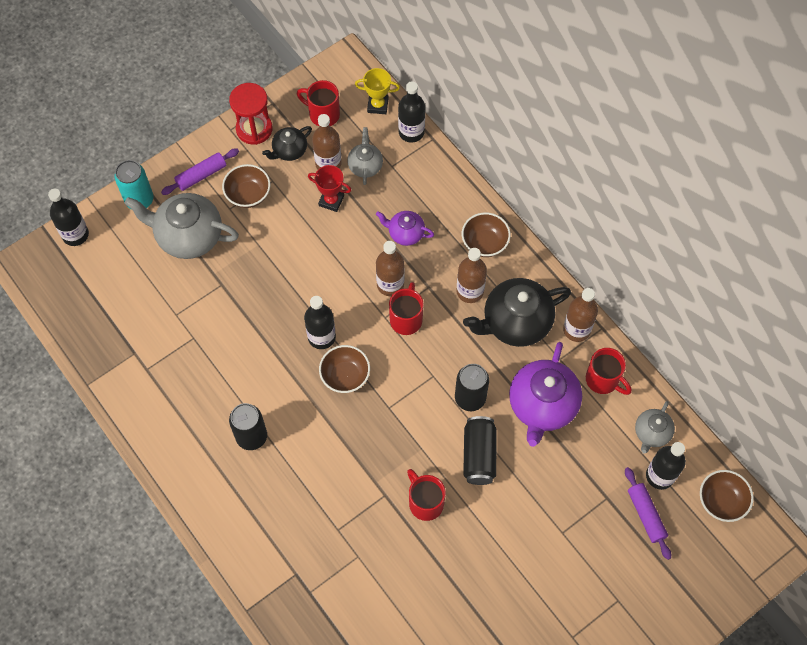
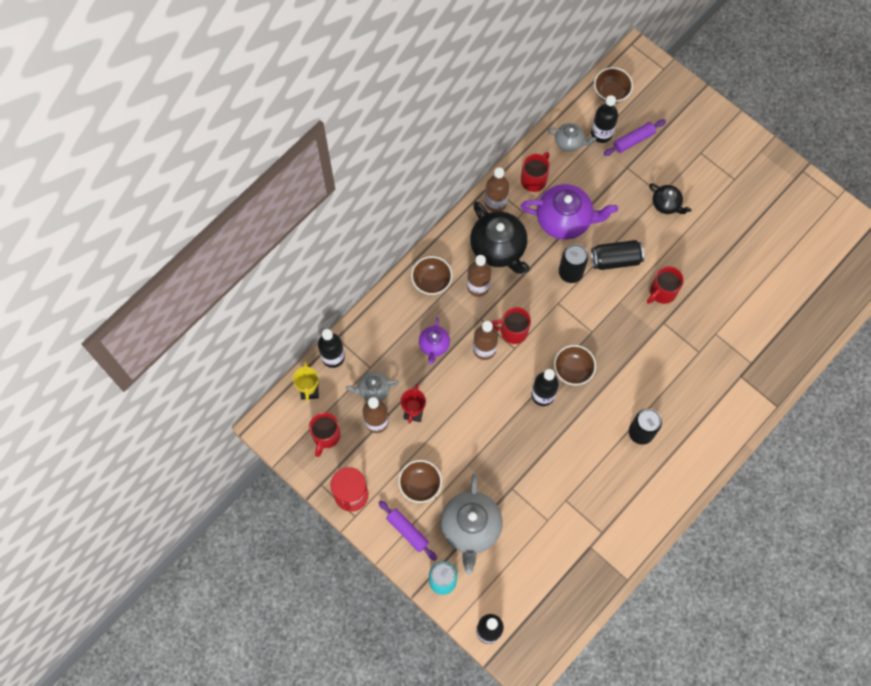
camera: 100 degrees left, 5 degrees up
(289, 150) = (369, 458): black teapot -> black teapot (666, 204)

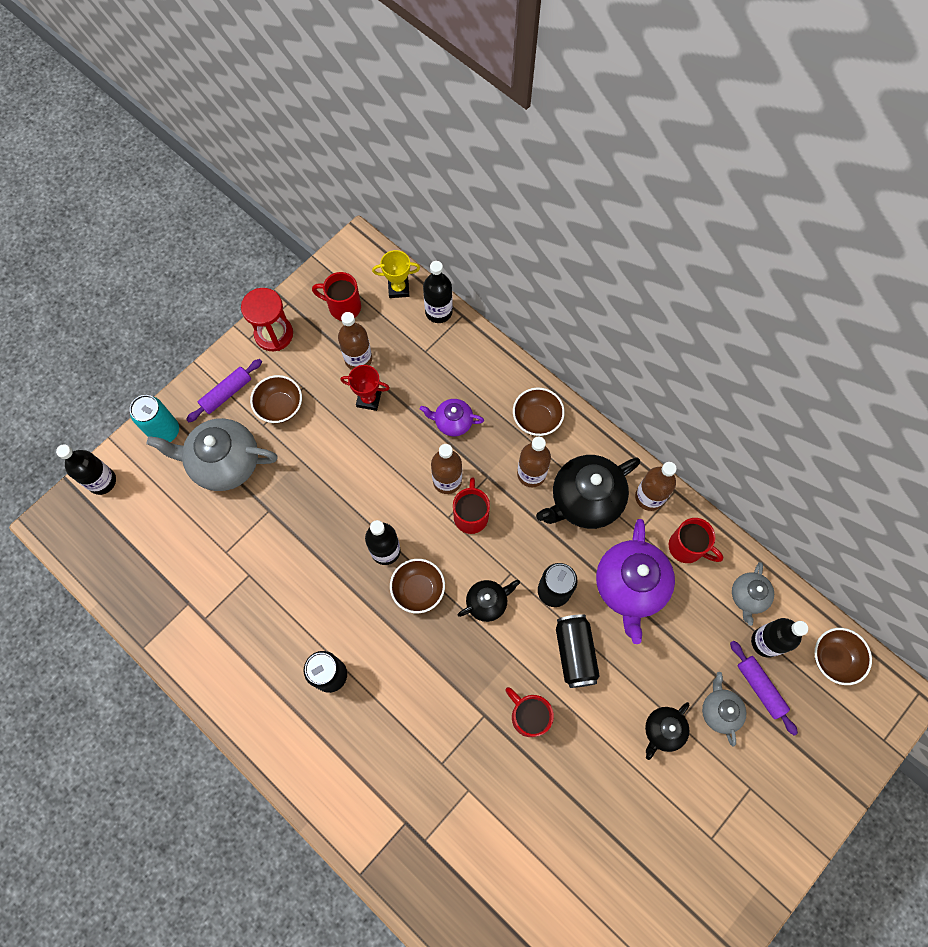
camera: 90 degrees right, 0 degrees up
(373, 390) = (397, 355): grey teapot -> grey teapot (719, 711)
(581, 320) = (487, 602): none -> black teapot

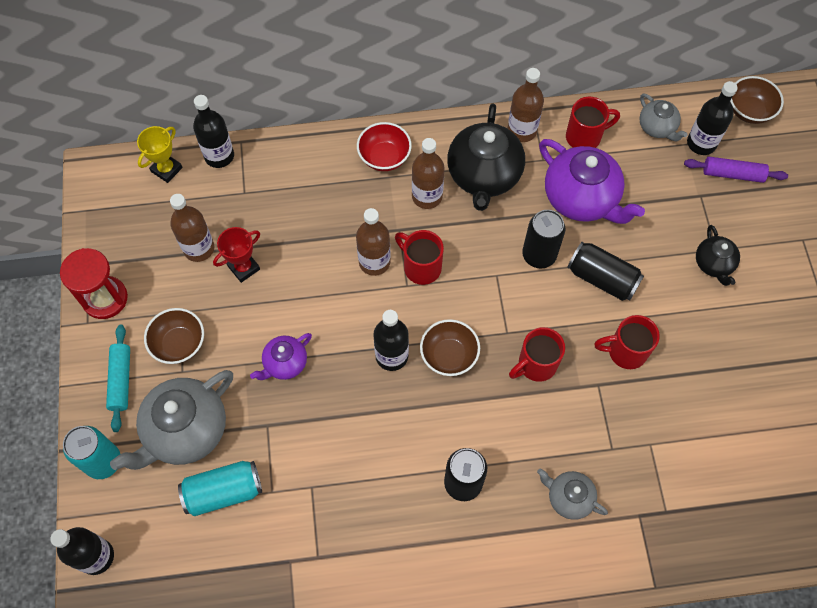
camera: 50 degrees left, 5 degrees down
(202, 521) = (223, 492): none -> turquoise can
(226, 393) = (121, 380): purple rolling pin -> turquoise rolling pin
(343, 307) = (138, 224): red mug -> red mug (536, 364)
(452, 422) = (327, 219): purple teapot -> purple teapot (285, 363)
(487, 602) = (506, 311): black teapot -> none
(536, 419) = (384, 157): brown bowl -> red bowl
(719, 711) = (728, 214): grey teapot -> grey teapot (569, 497)

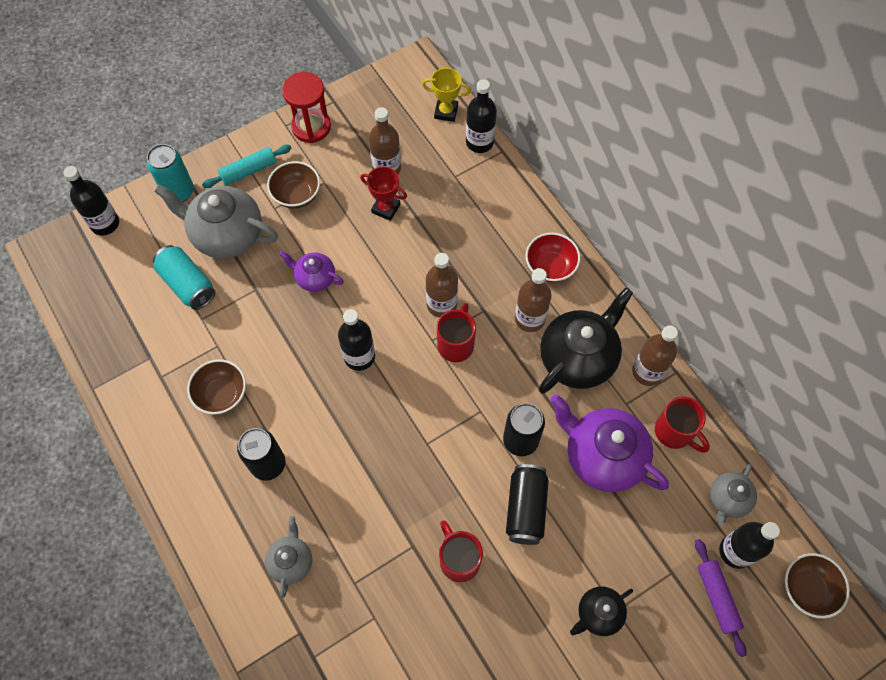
camera: 65 degrees right, 0 degrees up
(449, 356) = (381, 403): brown bowl -> brown bowl (222, 394)
(483, 175) = (578, 358): black teapot -> black teapot turned 150 degrees clockwise
(536, 364) = (407, 482): red mug -> none
(581, 199) = (602, 456): purple teapot -> purple teapot turned 105 degrees clockwise

